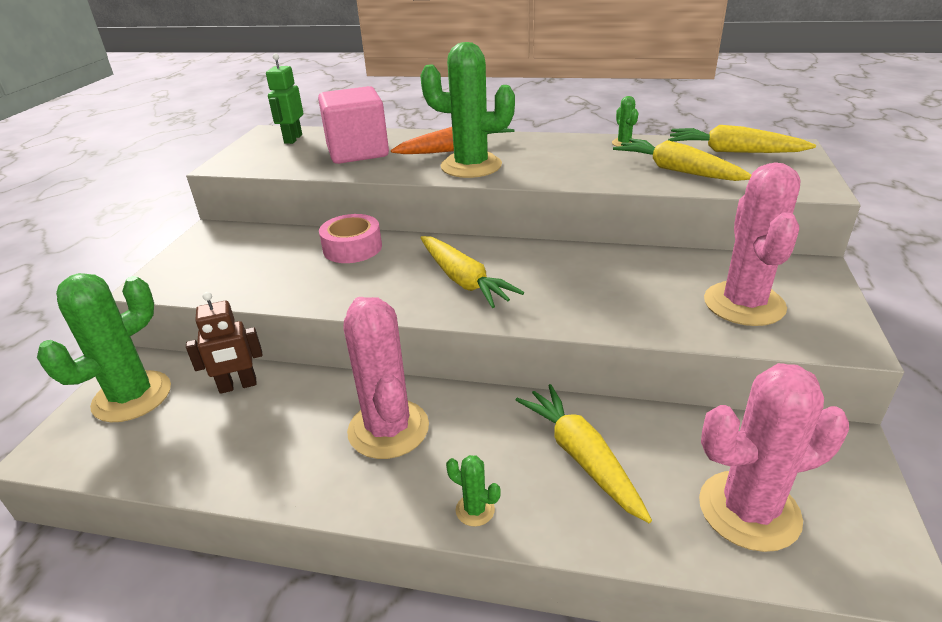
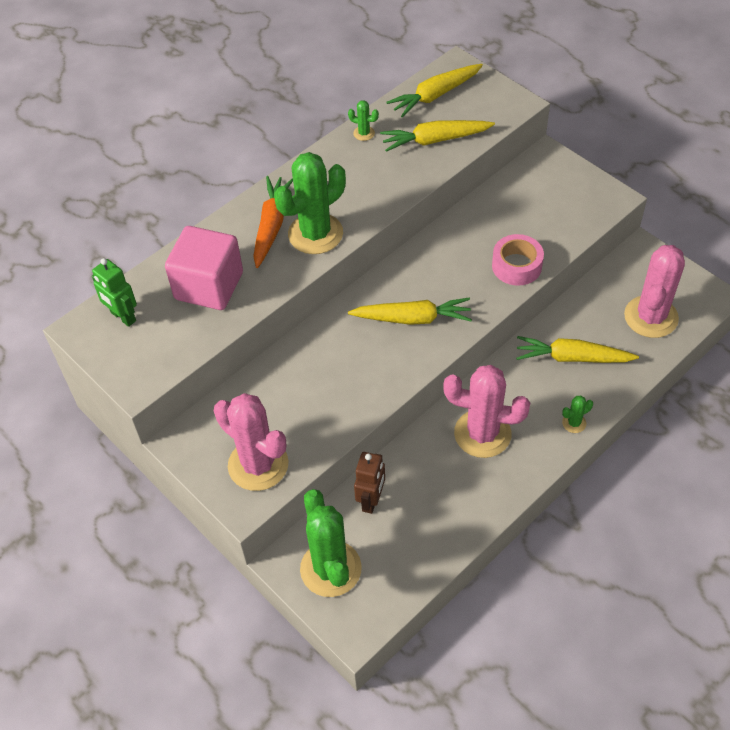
camera: 55 degrees left, 20 degrees up
(352, 248) = (306, 359): pink tape -> pink tape (516, 266)
(744, 304) = (552, 210): pink cactus -> pink cactus (258, 465)

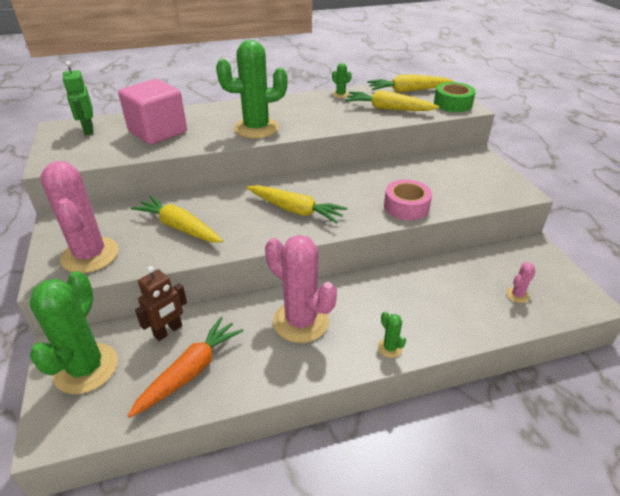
camera: 25 degrees right, 15 degrees down
(271, 226) = (232, 117): orange carrot -> orange carrot (190, 371)
(498, 102) = (452, 104): none -> green tape
(572, 358) = (422, 297): yellow carrot -> yellow carrot (179, 227)
(574, 423) = (390, 348): green cactus -> green cactus turned 60 degrees clockwise
(651, 317) = (517, 295): pink cactus -> pink cactus, size x0.42

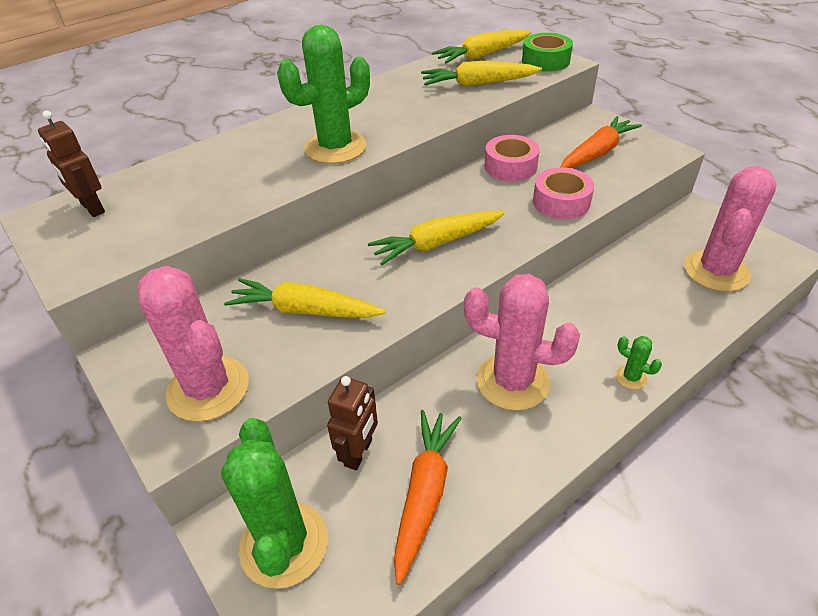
camera: 20 degrees left, 5 degrees up
(88, 130) = (92, 208): green robot -> brown robot
(158, 132) = (202, 185): pink cube -> none
(295, 210) = (437, 243): yellow carrot -> yellow carrot turned 150 degrees clockwise
(340, 95) = (405, 77): green cactus -> none
(387, 173) = (510, 166): none -> pink tape
(462, 180) = (597, 153): none -> orange carrot
(517, 295) = (716, 271): pink cactus -> pink cactus, size x2.39

